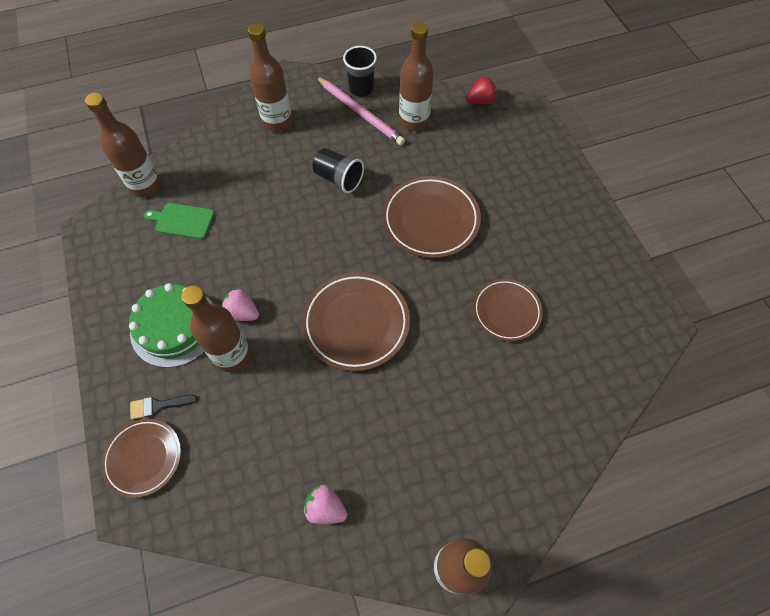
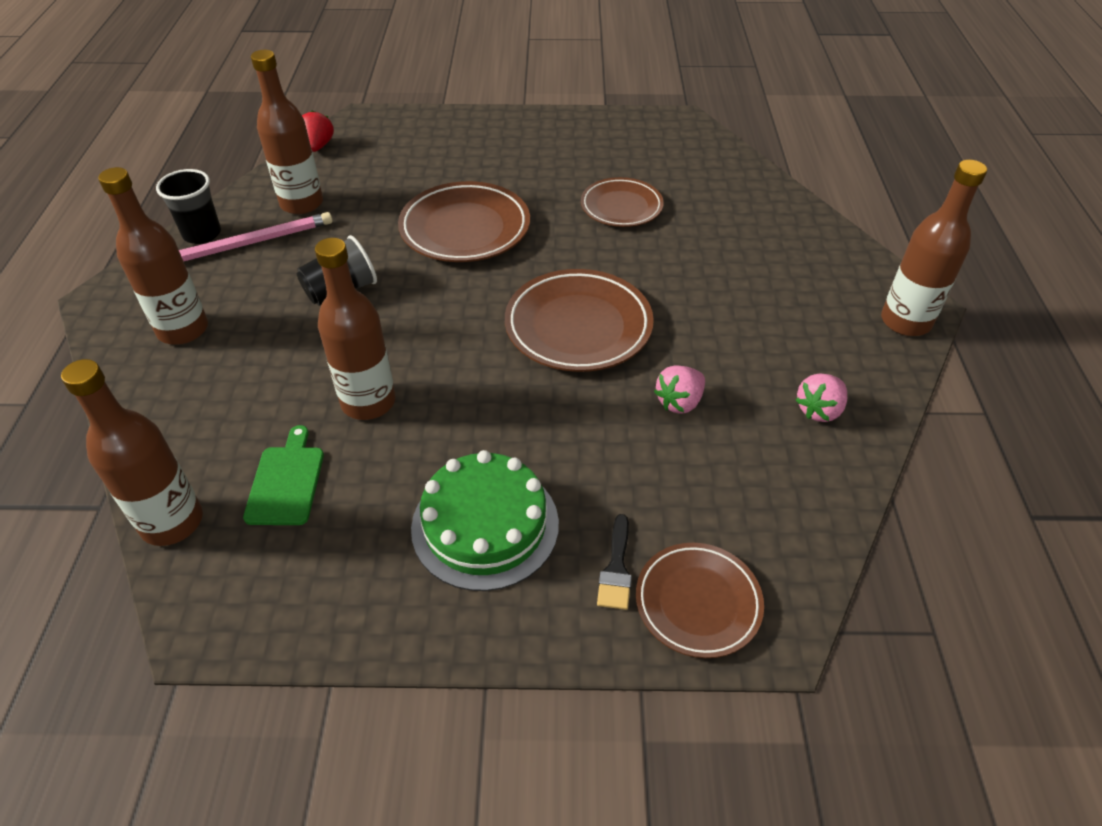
camera: 70 degrees left, 15 degrees down
(182, 220) = (286, 481): green cutting board -> green cutting board turned 150 degrees clockwise
(232, 355) = (568, 462): brown bottle -> brown bottle (368, 402)
(242, 313) = (503, 437): pink strawberry -> pink strawberry (679, 402)

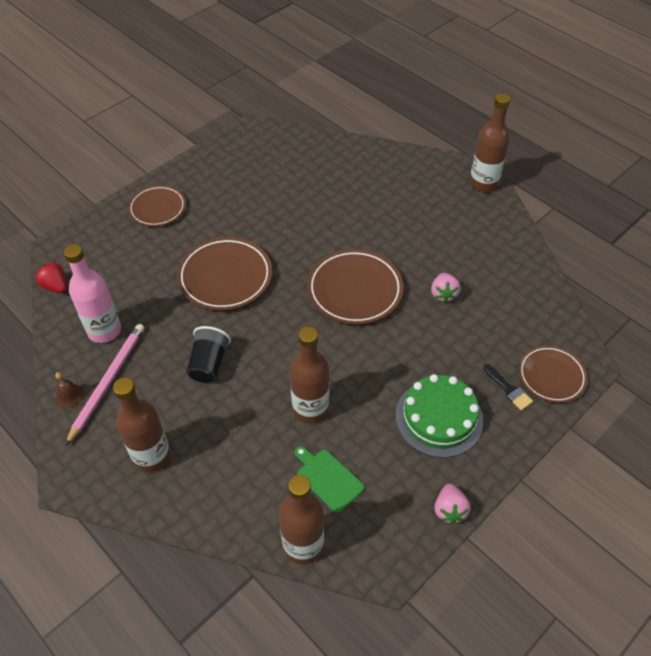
camera: 45 degrees left, 5 degrees up
(202, 234) = (69, 395): black cup -> brown bell
(302, 203) = (104, 330): brown bottle -> pink bottle
(621, 207) = (290, 206): brown plate -> brown plate (157, 208)
(819, 410) = (499, 254): pink strawberry -> pink strawberry (449, 510)

